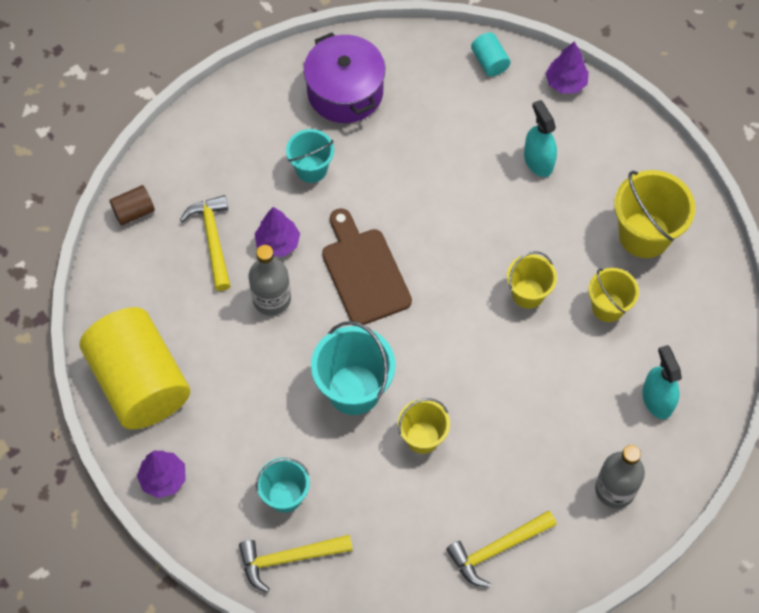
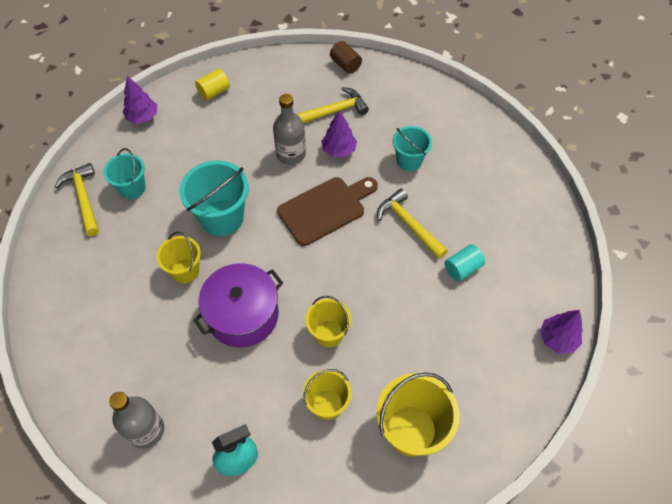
camera: 80 degrees right, 5 degrees down
(140, 382) = (214, 92): yellow cylinder -> yellow cylinder, size x0.40
(345, 92) = (487, 171): purple pot -> purple pot (243, 315)
(489, 62) = (556, 272): turquoise cylinder -> turquoise cylinder (462, 268)
(497, 549) = (90, 339): yellow hammer -> yellow hammer (409, 224)
(538, 161) = (465, 325): turquoise spray bottle -> none

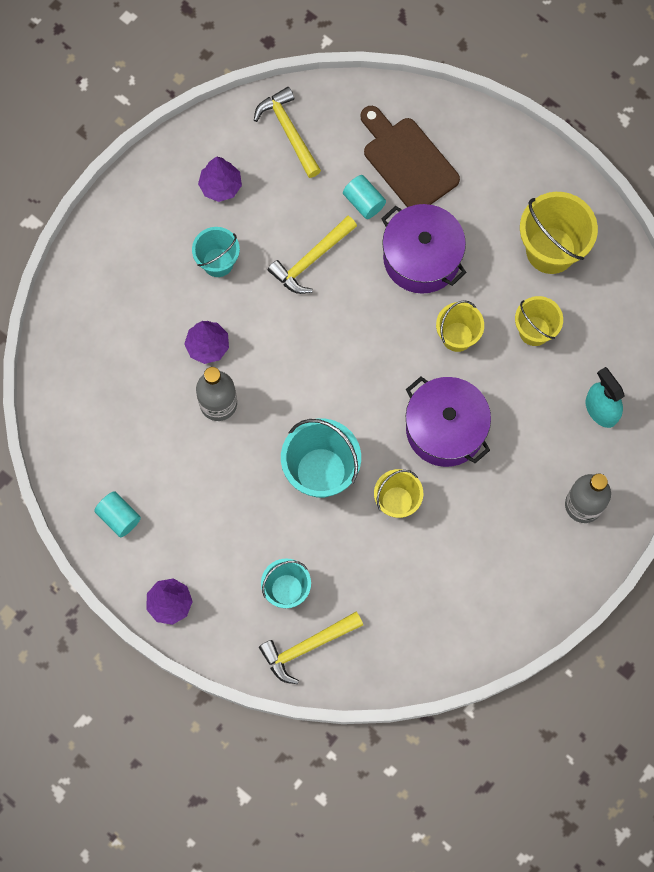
camera: 95 degrees left, 15 degrees up
(214, 92) = (119, 517): yellow cylinder -> turquoise cylinder
(325, 209) = (298, 354): brown cutting board -> brown cutting board (407, 161)
(333, 111) = (144, 358): yellow hammer -> yellow hammer (289, 131)
(345, 65) = (59, 349): brown cylinder -> none
(407, 311) = (421, 258): none -> purple pot
(557, 339) = (438, 111): purple tree -> purple tree (221, 186)

